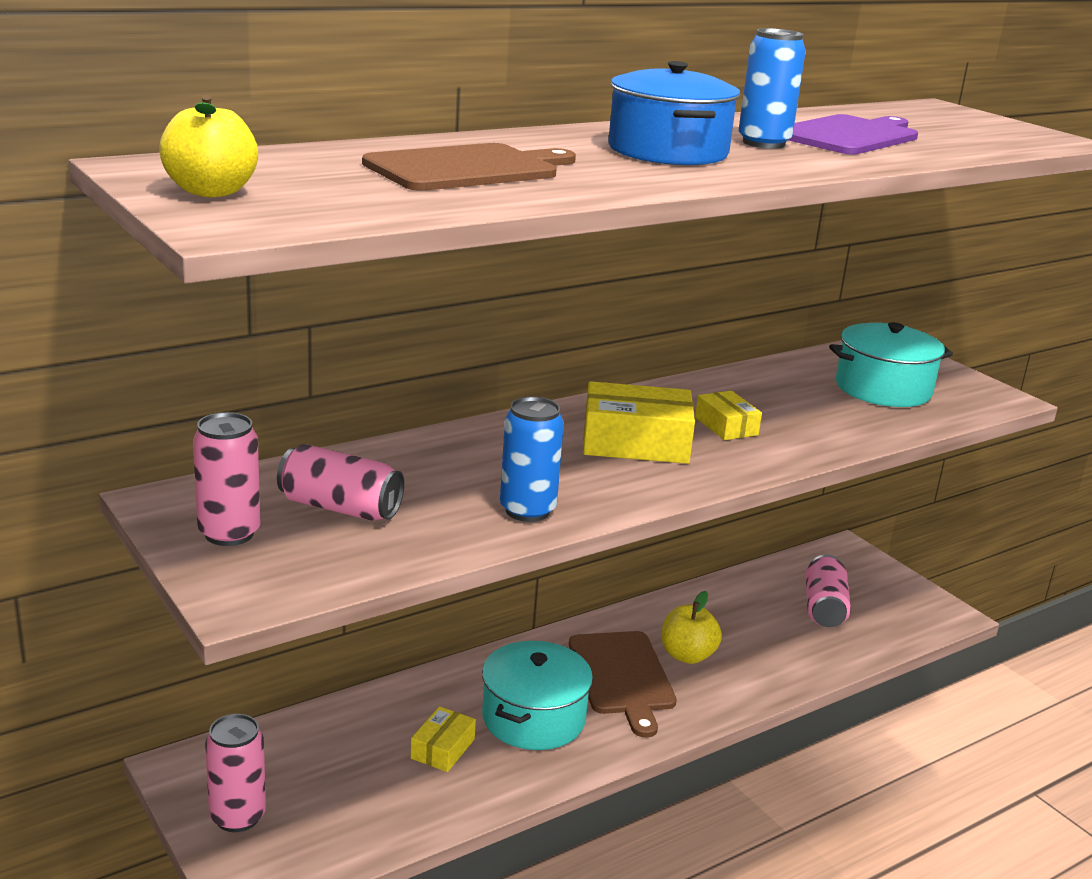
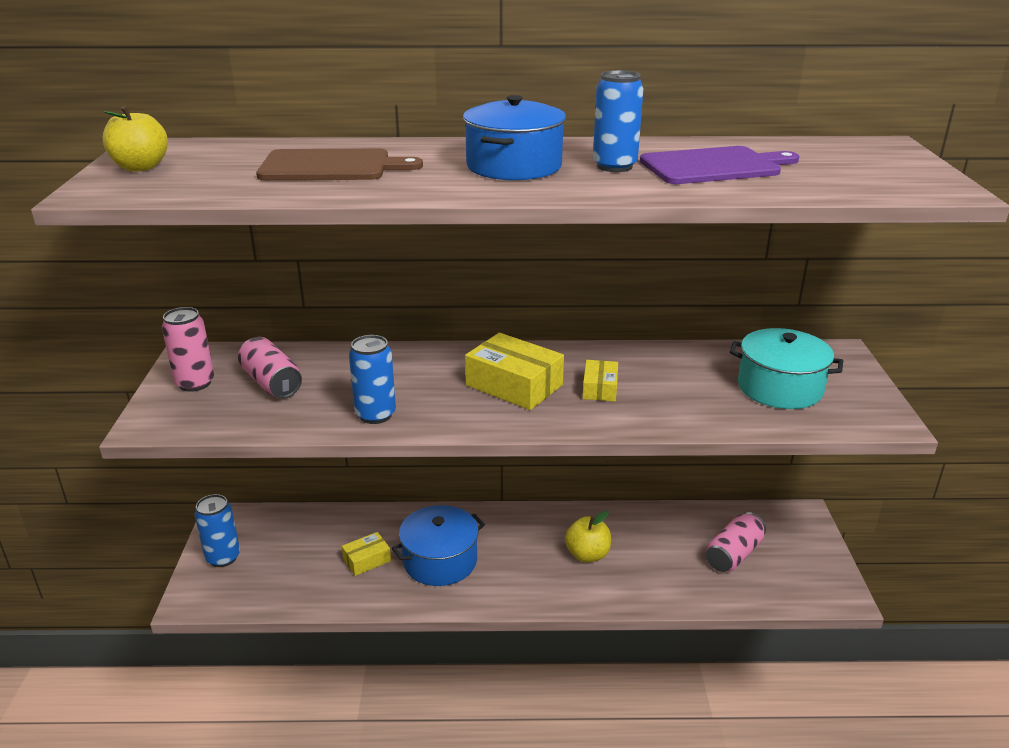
camera: 35 degrees right, 5 degrees up
(237, 817) = (223, 557): pink can -> blue can
(533, 718) = (440, 561): turquoise pot -> blue pot
(622, 676) = (526, 553): brown cutting board -> none

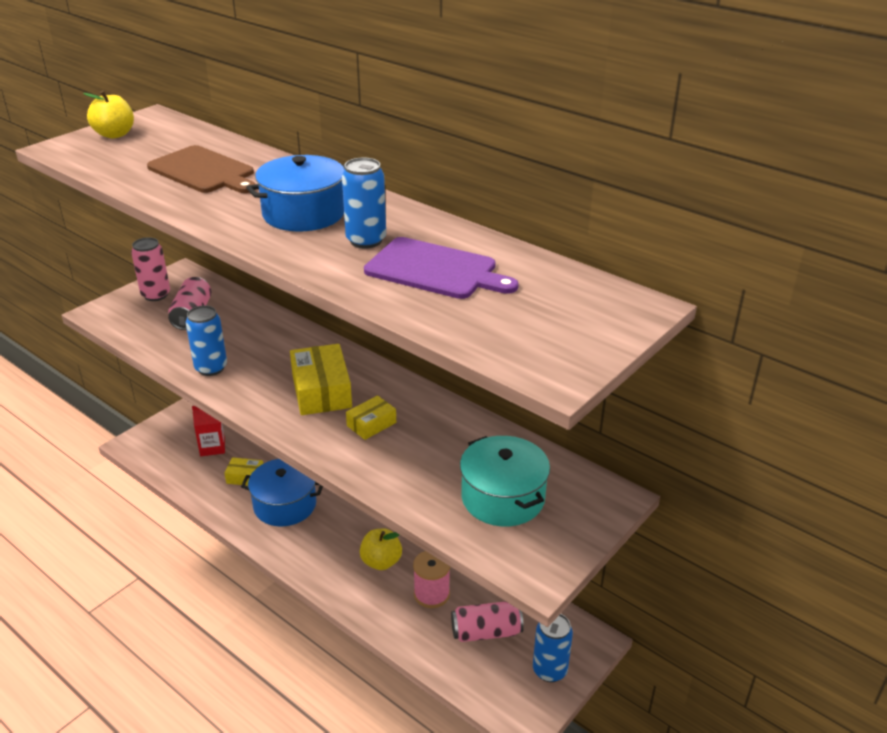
camera: 40 degrees right, 5 degrees up
(223, 557) = (175, 427): blue can -> blue can (549, 670)
(293, 553) = (212, 447): none -> red carton
(659, 554) = (431, 594): none -> pink spool

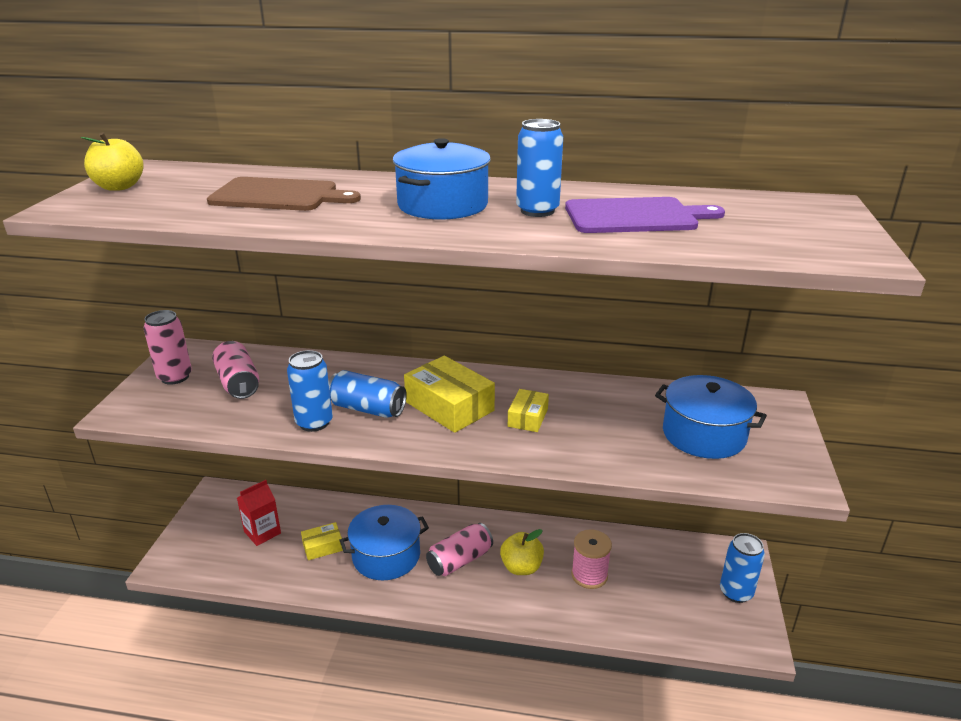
camera: 30 degrees left, 5 degrees down
(259, 370) = (367, 409): none -> blue can
(486, 632) = (661, 585): pink can -> pink can (460, 560)
(503, 498) = (704, 434): turquoise pot -> blue pot

